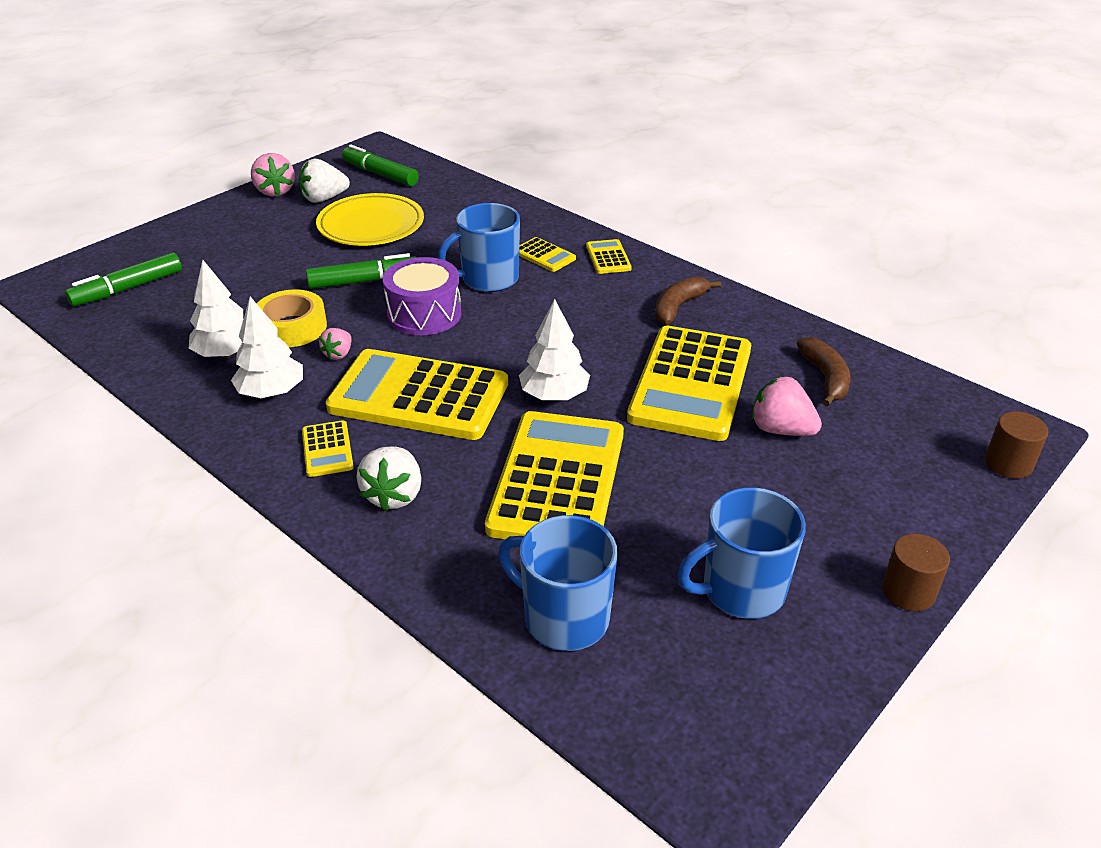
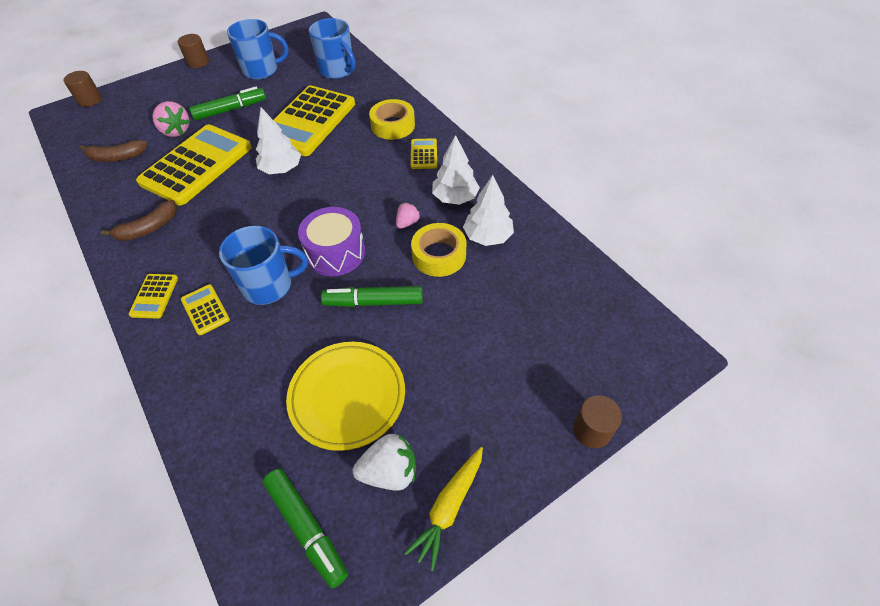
camera: 165 degrees left, 15 degrees up
(128, 288) = (585, 330): green marker -> green marker (230, 110)
(147, 233) = (592, 430): none -> brown cylinder
(275, 191) = (449, 507): pink strawberry -> yellow carrot
(394, 495) = (393, 125): white strawberry -> yellow tape
(419, 396) = (363, 180): yellow calculator -> none
(825, 378) = (117, 157): brown banana -> brown banana turned 105 degrees counterclockwise

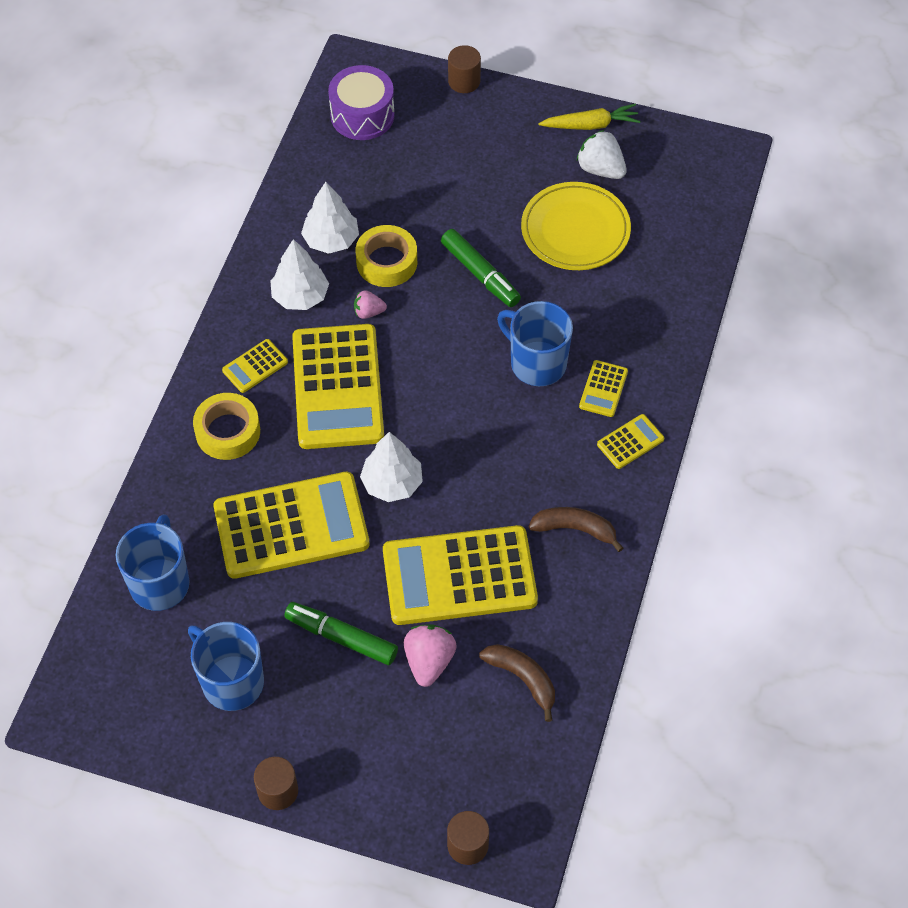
camera: 130 degrees left, 5 degrees up
(306, 528) = (676, 186): green marker -> none
(335, 253) = (455, 342): purple drum -> purple drum (362, 115)
(369, 180) = (338, 387): none -> yellow calculator

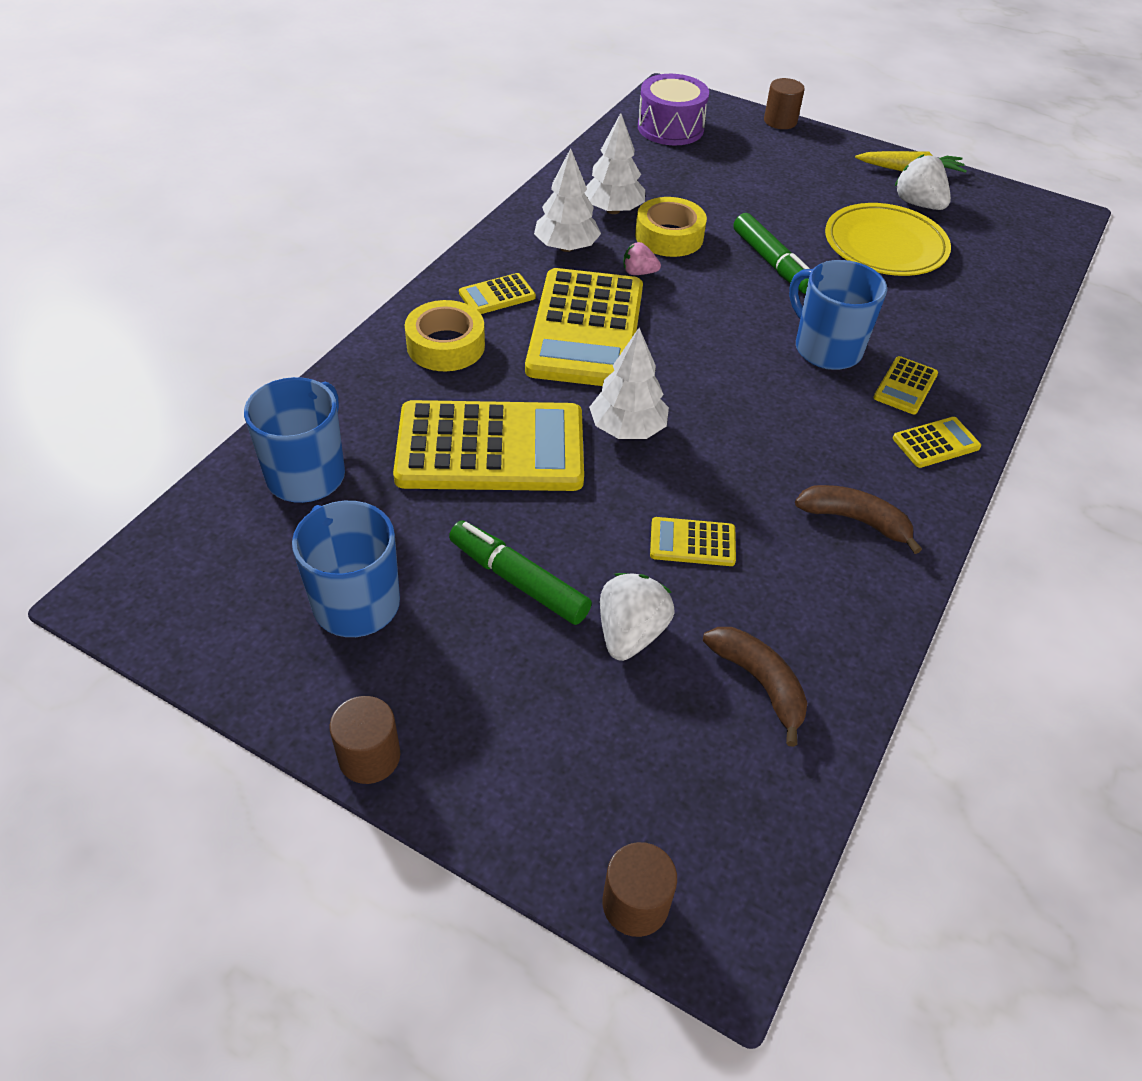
camera: 10 degrees right, 10 degrees down
(429, 661) = (630, 633): pink strawberry -> white strawberry
(459, 576) = (692, 543): yellow calculator -> yellow calculator, size x0.43

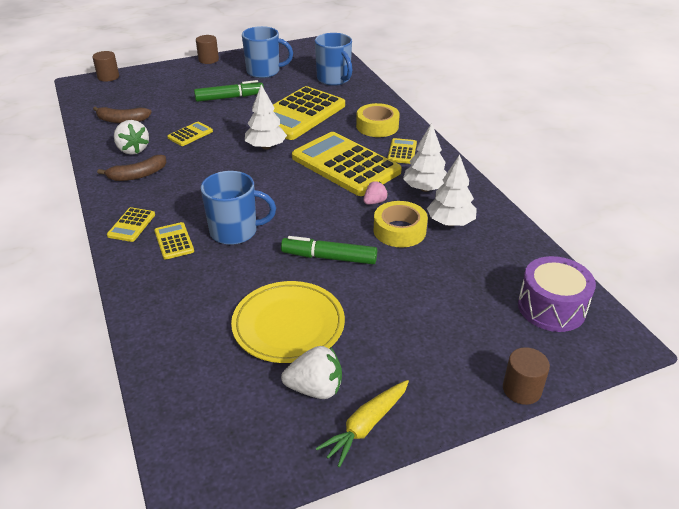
camera: 130 degrees right, 10 degrees down
(630, 633) = (177, 107): white strawberry -> white strawberry (133, 149)

